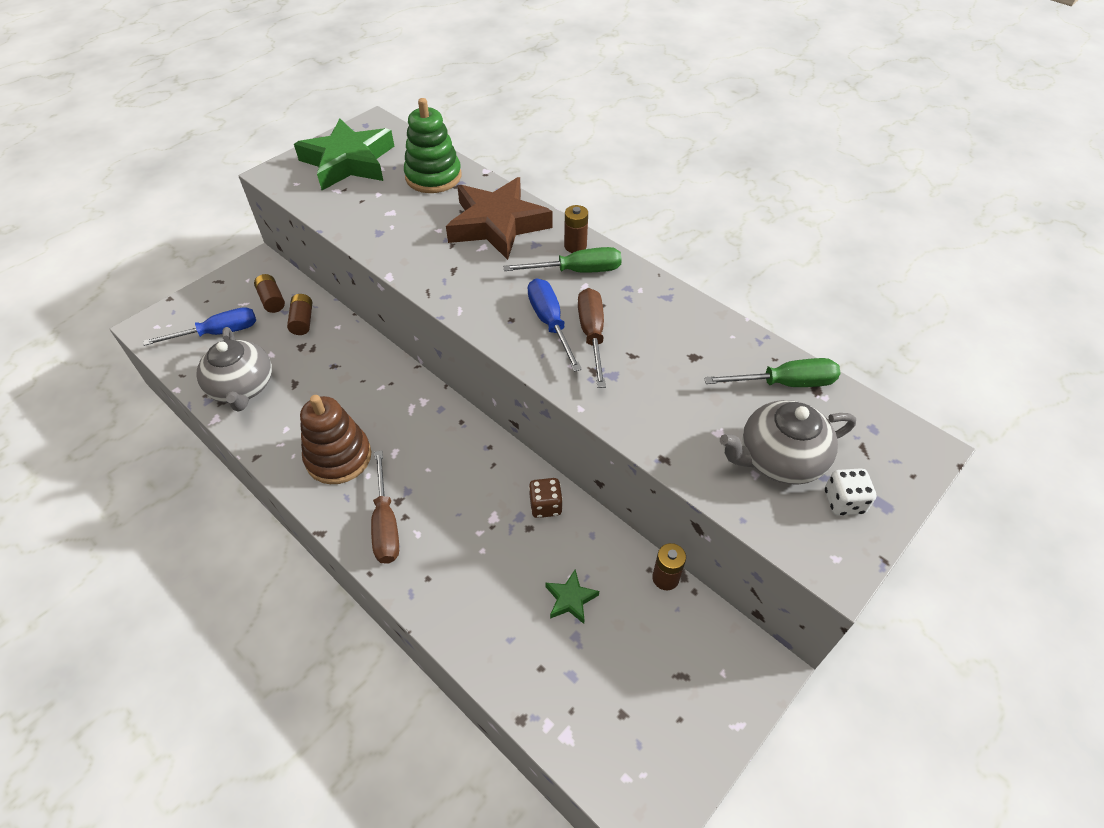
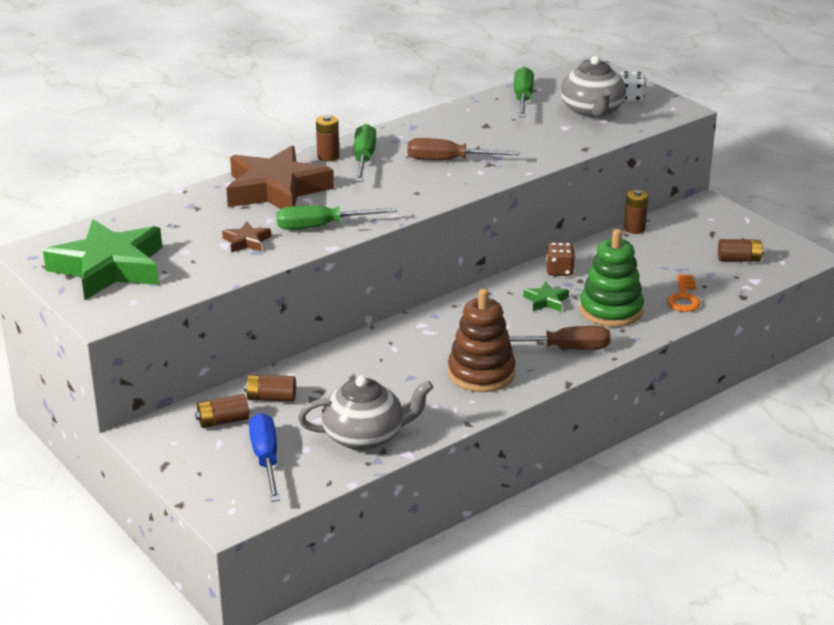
camera: 80 degrees left, 20 degrees down
(396, 223) = (246, 241): none -> brown star
(428, 264) = (321, 227): none -> green screwdriver
(433, 177) = (172, 218): green stacking toy -> green stacking toy (611, 310)
(507, 643) = (683, 297): none -> orange key
(550, 323) = (428, 176): blue screwdriver -> none
(570, 599) = (648, 268): green star -> green star (546, 301)
(618, 713) = (739, 259): none -> brown battery

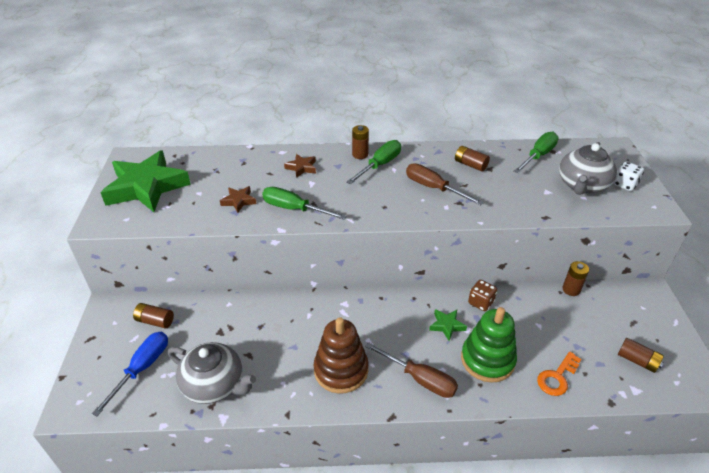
camera: 35 degrees right, 10 degrees up
(271, 398) = (198, 317): brown battery -> brown battery (470, 165)
(276, 190) = (301, 168): brown star -> brown star, size x0.42

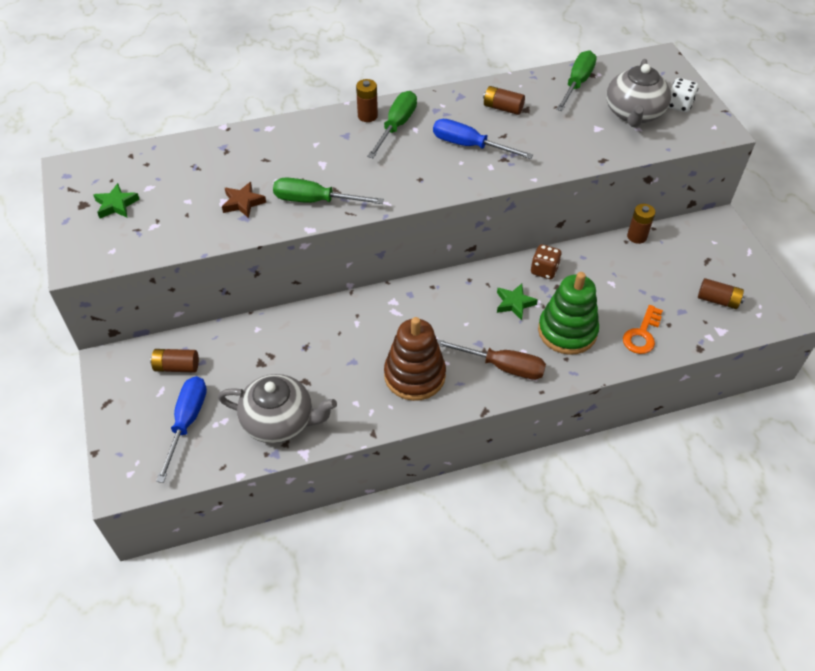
camera: 15 degrees left, 10 degrees up
(146, 187) = (116, 205): green star -> green star, size x0.42
(301, 168) = (302, 145): brown star -> none
(433, 188) = (469, 146): brown screwdriver -> blue screwdriver

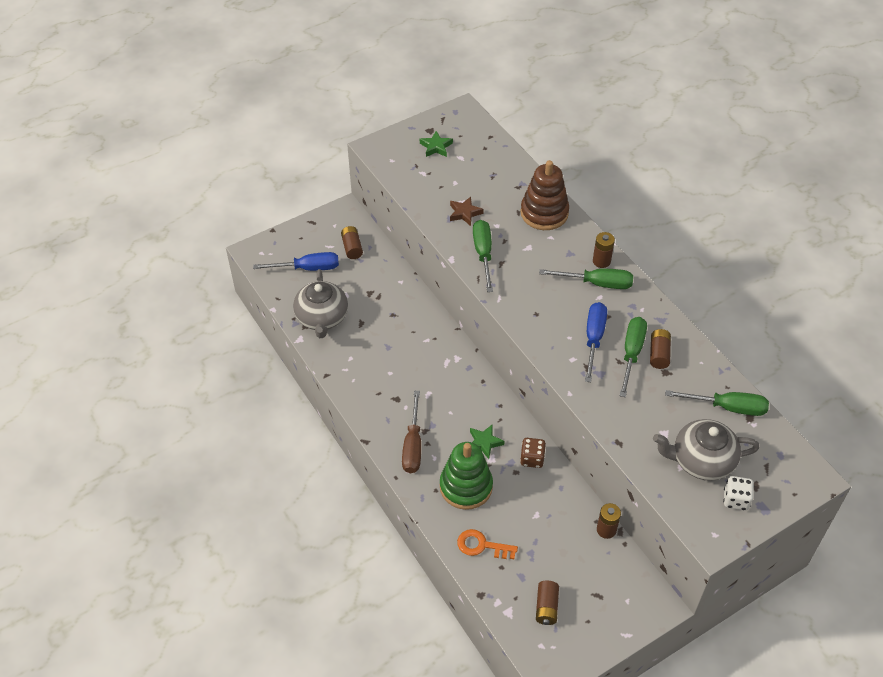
camera: 75 degrees right, 0 degrees up
(414, 375) = (386, 388): brown stacking toy -> brown stacking toy (544, 213)
(496, 125) = (631, 353): none -> green screwdriver

